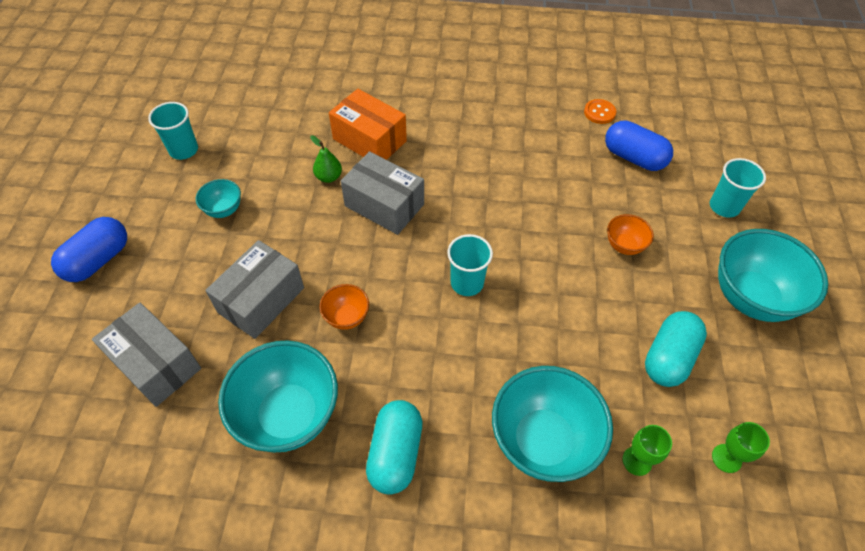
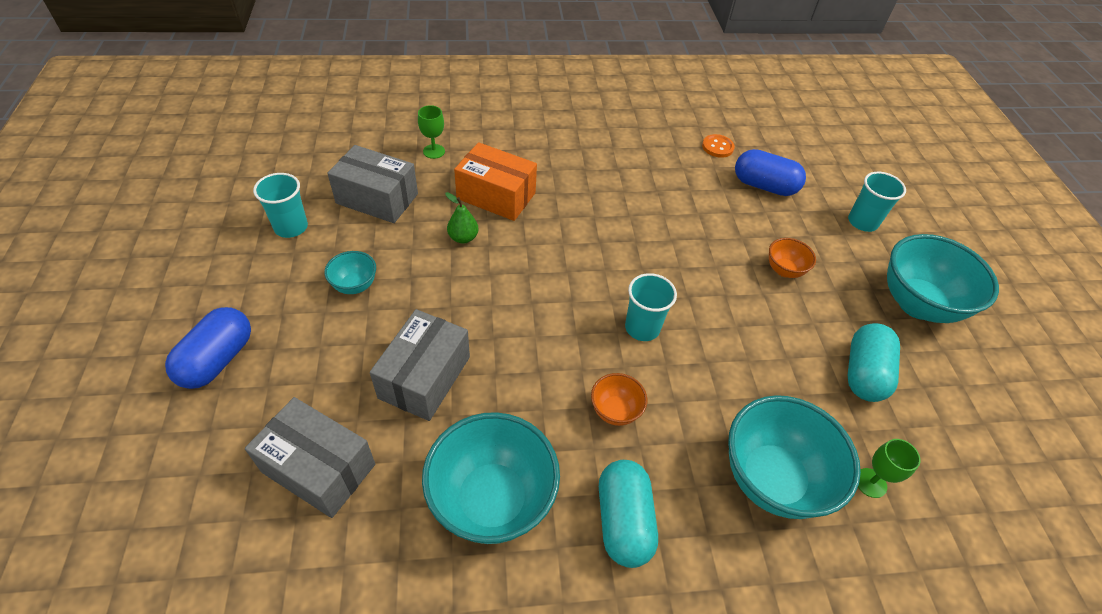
camera: 15 degrees left, 5 degrees down
(346, 317) = (526, 382): orange bowl -> orange bowl (615, 411)
(384, 205) = (531, 260): grey box -> grey box (377, 198)
(726, 458) = (952, 464): green goblet -> green goblet (434, 151)

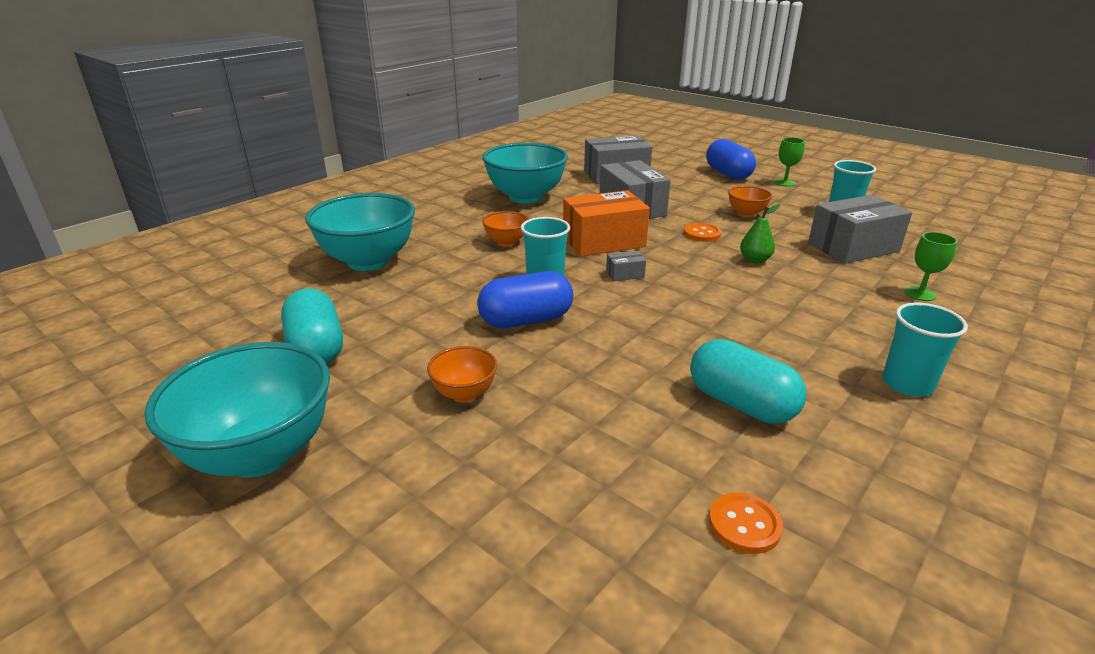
camera: 140 degrees right, 20 degrees down
(355, 285) = (746, 214): turquoise bowl -> orange bowl
(441, 290) = (702, 234): none -> orange button
(496, 196) = (802, 294): orange box -> orange box (603, 241)
(573, 292) = (625, 274): none -> grey box
(623, 521) = (449, 216): turquoise capsule -> turquoise capsule (741, 403)
(764, 186) = (598, 500): blue capsule -> blue capsule (526, 320)
(862, 222) = (394, 544): turquoise cup -> turquoise cup (907, 384)
(870, 483) = (287, 289): green goblet -> green goblet (784, 183)

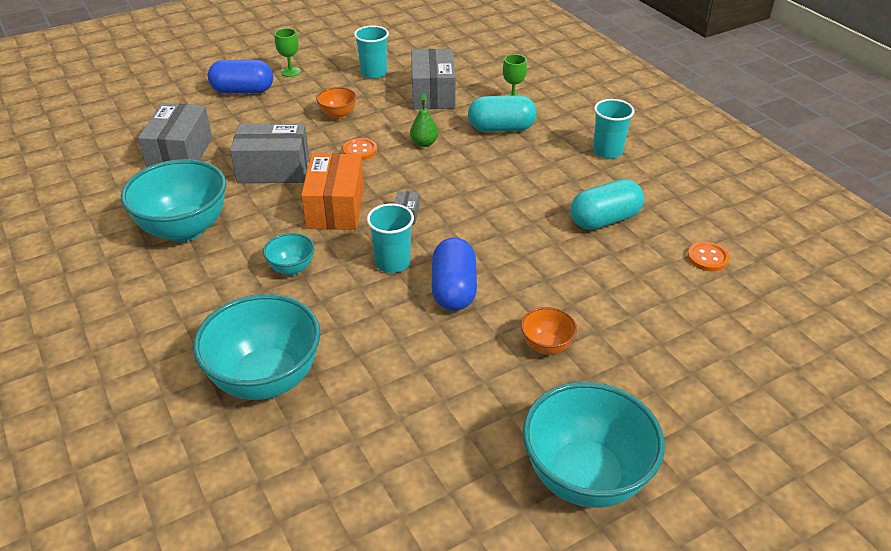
camera: 70 degrees left, 10 degrees up
(316, 348) = (436, 434): turquoise capsule -> turquoise capsule (501, 128)
(506, 242) = (291, 268): orange bowl -> turquoise bowl

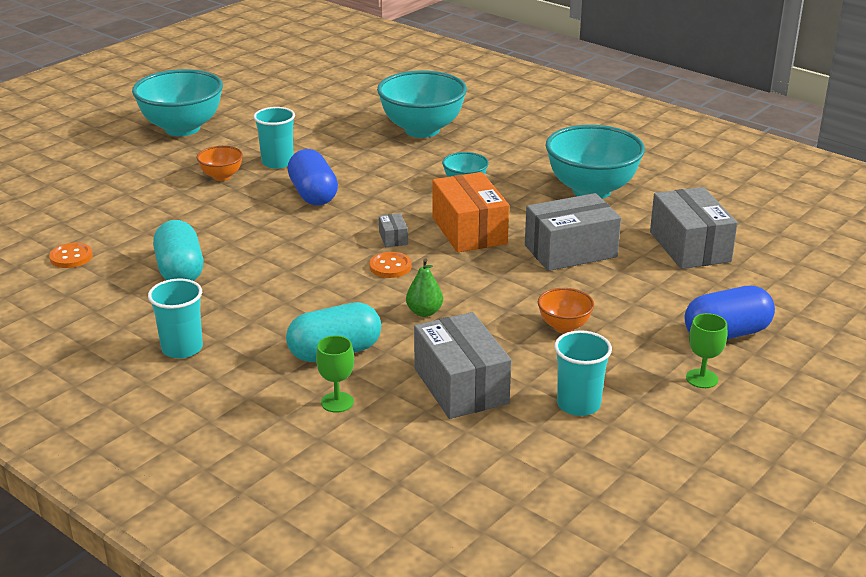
camera: 160 degrees right, 10 degrees down
(360, 151) = (495, 288): orange button -> orange button (390, 267)
(392, 262) = (379, 201): turquoise cup -> turquoise cup (277, 162)
(604, 220) = (180, 271): turquoise capsule -> turquoise capsule turned 60 degrees counterclockwise

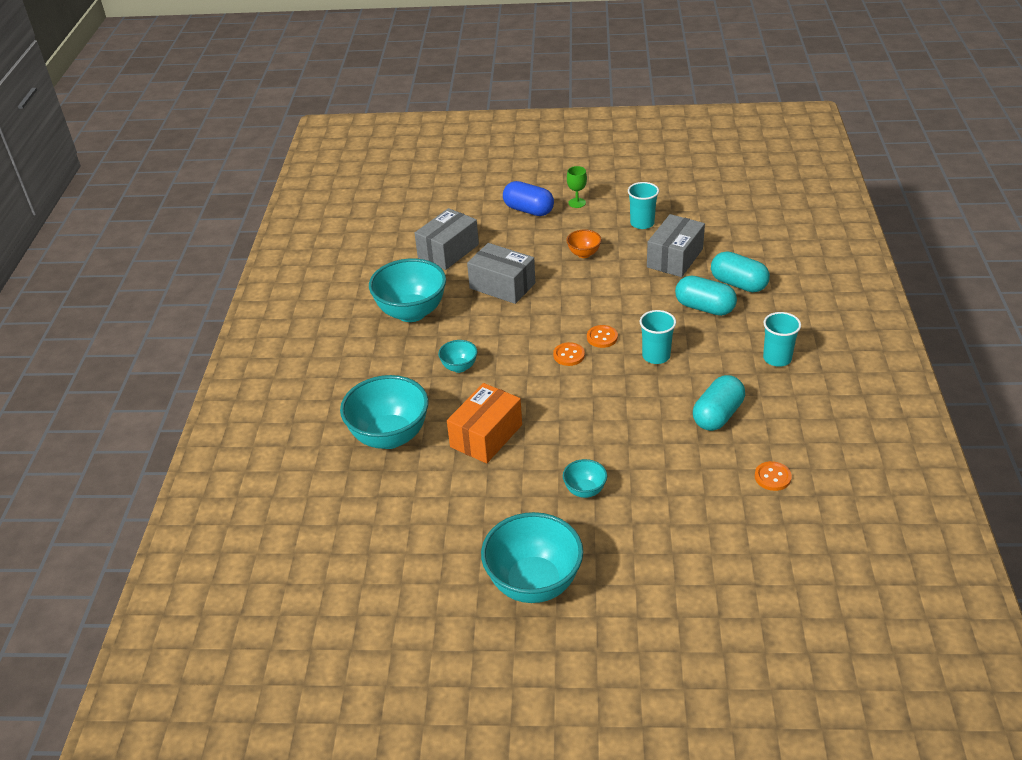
camera: 125 degrees left, 10 degrees up
(221, 176) = (585, 490): orange bowl -> turquoise bowl
(277, 162) = (529, 477): turquoise cup -> turquoise cup (656, 356)
(313, 194) = (555, 425): blue capsule -> none
(337, 402) = (738, 284): green goblet -> turquoise capsule
(393, 238) = (569, 355): grey box -> orange button
(424, 312) = (630, 300): green pear -> none
(469, 231) = (523, 332): orange box -> orange box (486, 436)

